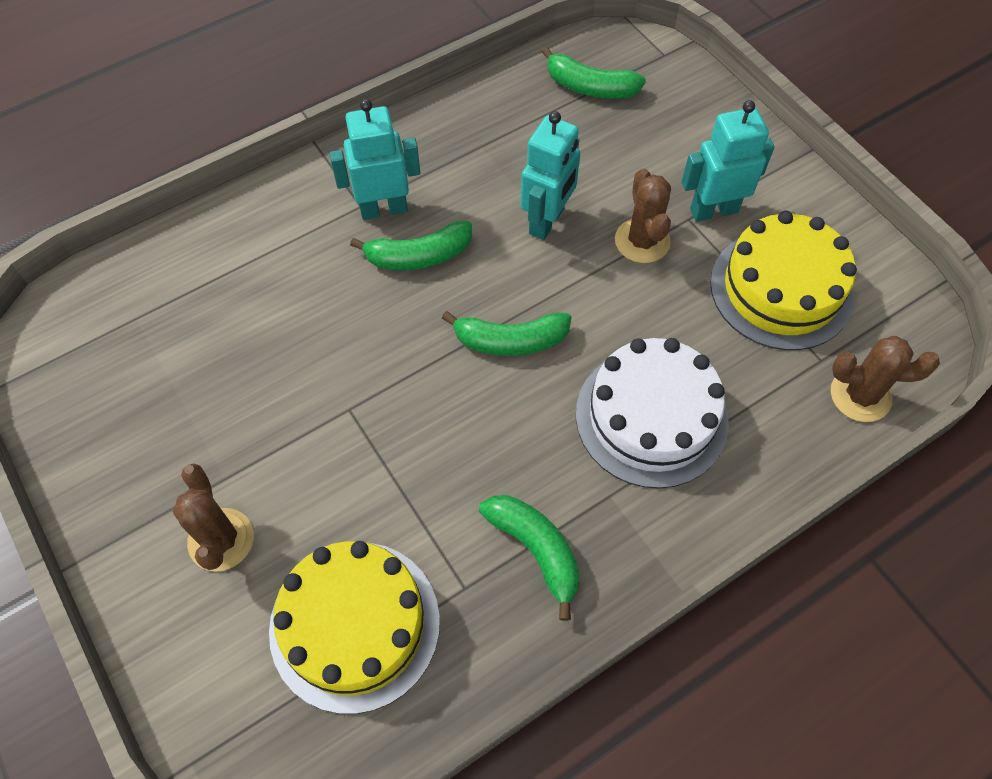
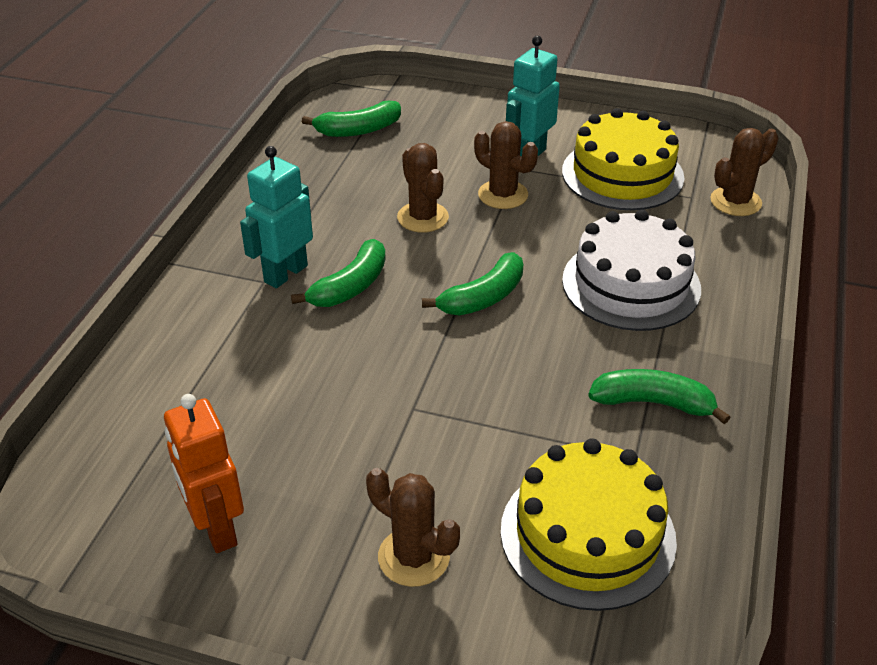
camera: 40 degrees left, 20 degrees down
(126, 411) = (216, 529): none -> orange robot
(547, 221) = (423, 217): turquoise robot -> brown cactus

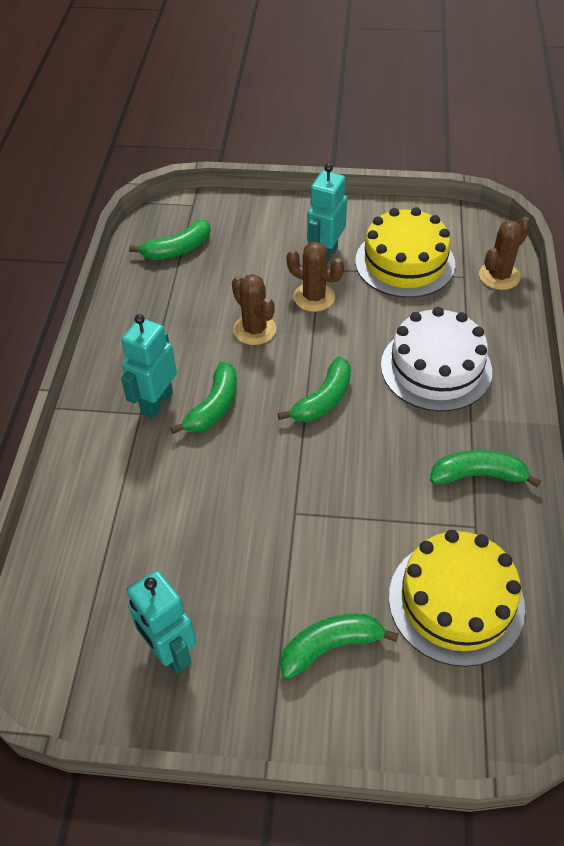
camera: 10 degrees left, 10 degrees up
(216, 529) = (170, 651): orange robot -> turquoise robot
(413, 557) = (330, 646): brown cactus -> green banana

